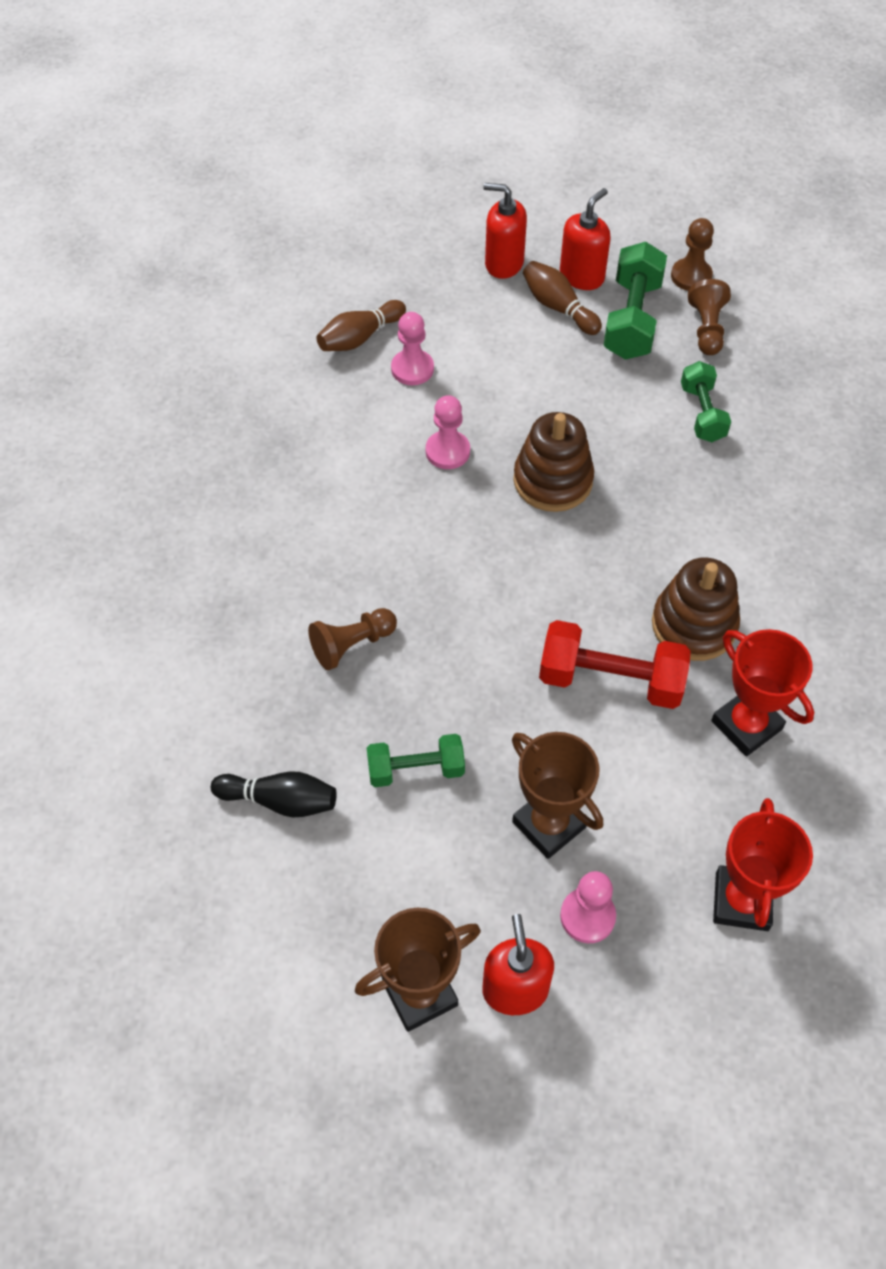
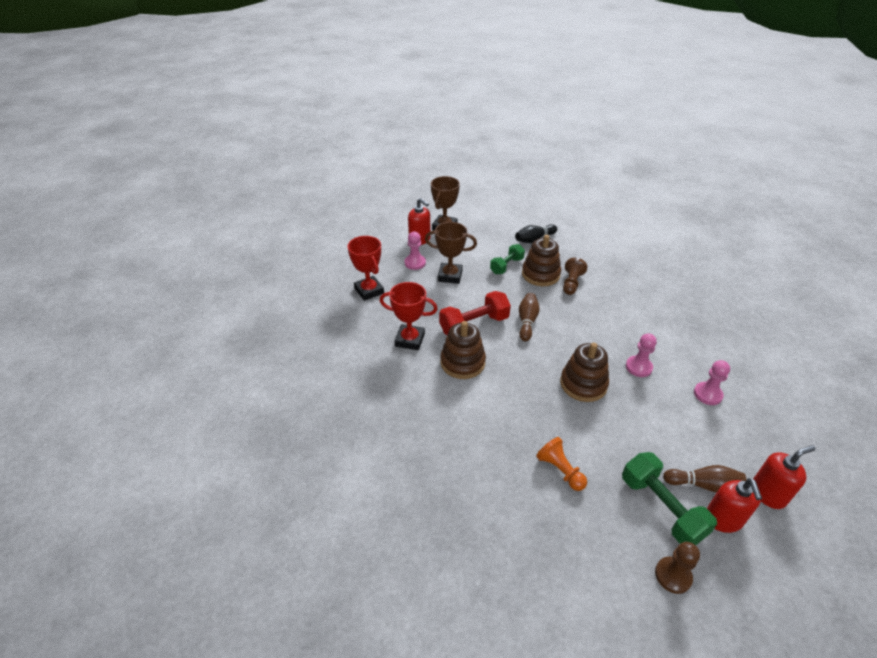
camera: 140 degrees right, 15 degrees down
(360, 337) = (750, 393): brown bowling pin -> brown bowling pin (527, 321)
(379, 703) = (540, 274): none -> brown stacking toy
(702, 413) = (560, 470): green dumbbell -> orange pawn
(707, 329) = (618, 535): brown pawn -> none

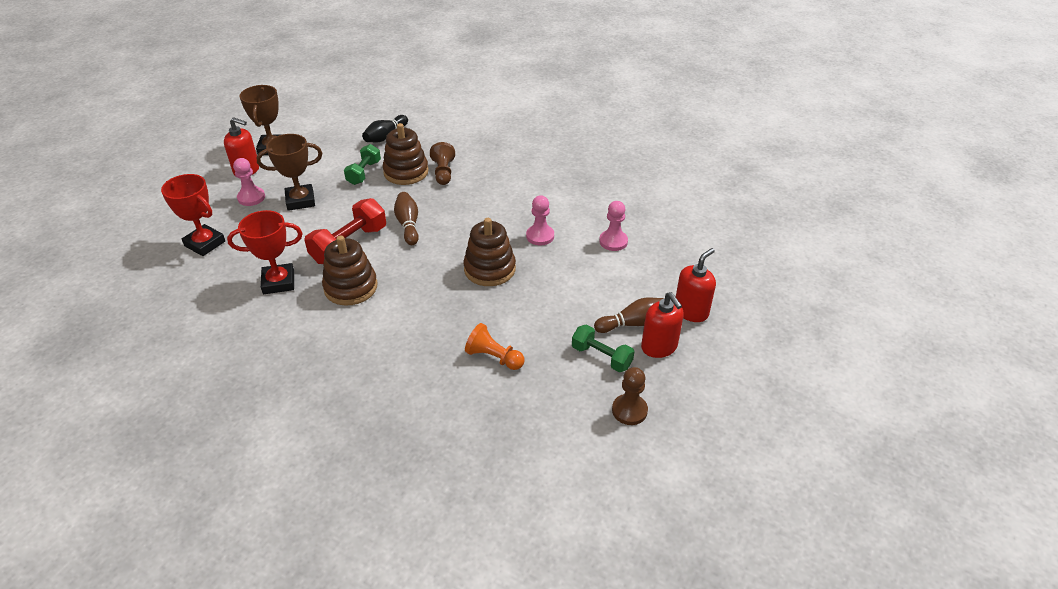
camera: 25 degrees left, 0 degrees up
(661, 508) = (601, 357): green dumbbell -> green dumbbell, size x0.64

